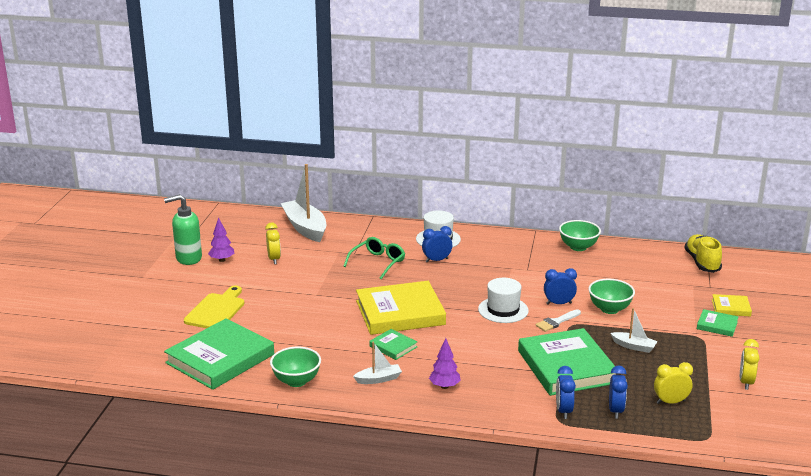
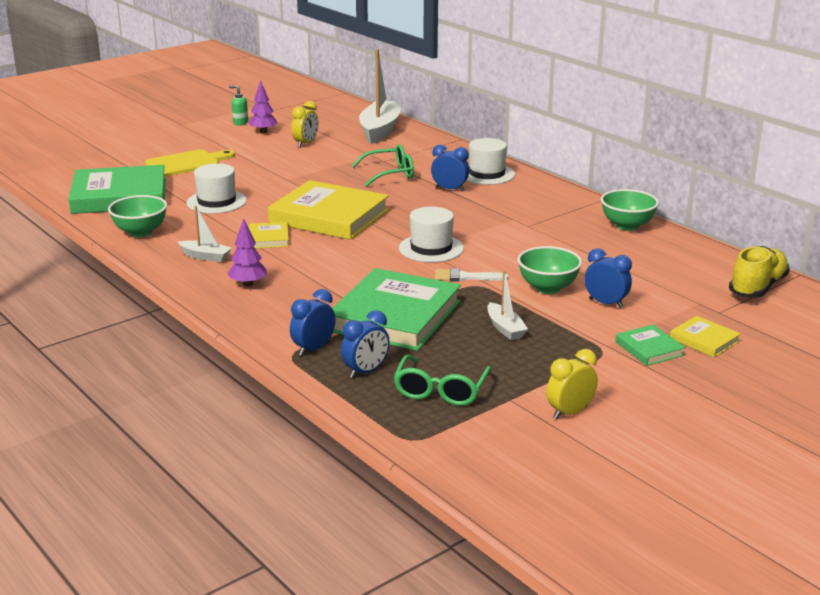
camera: 40 degrees right, 0 degrees up
(188, 258) = (240, 123): green soap dispenser -> green soap dispenser, size x0.50
(302, 333) = (216, 202): none -> white hat
(393, 346) = (269, 238): green book -> yellow book
(559, 303) = (501, 264): blue clock -> blue clock (606, 303)
(670, 402) = (440, 390): yellow clock -> green glasses

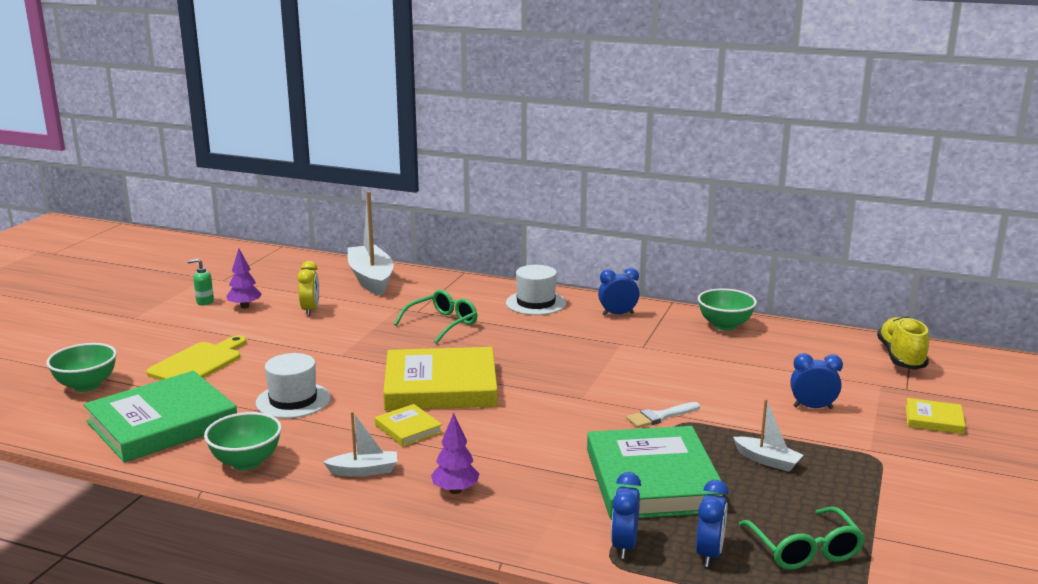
camera: 30 degrees left, 5 degrees down
(431, 248) = (587, 394): white hat -> none
(449, 189) = (522, 327): blue clock -> blue clock (618, 314)
(548, 288) = (745, 406): green bowl -> green bowl (86, 385)
(570, 412) = (939, 531): yellow clock -> none
(649, 348) = (907, 442): green book -> none

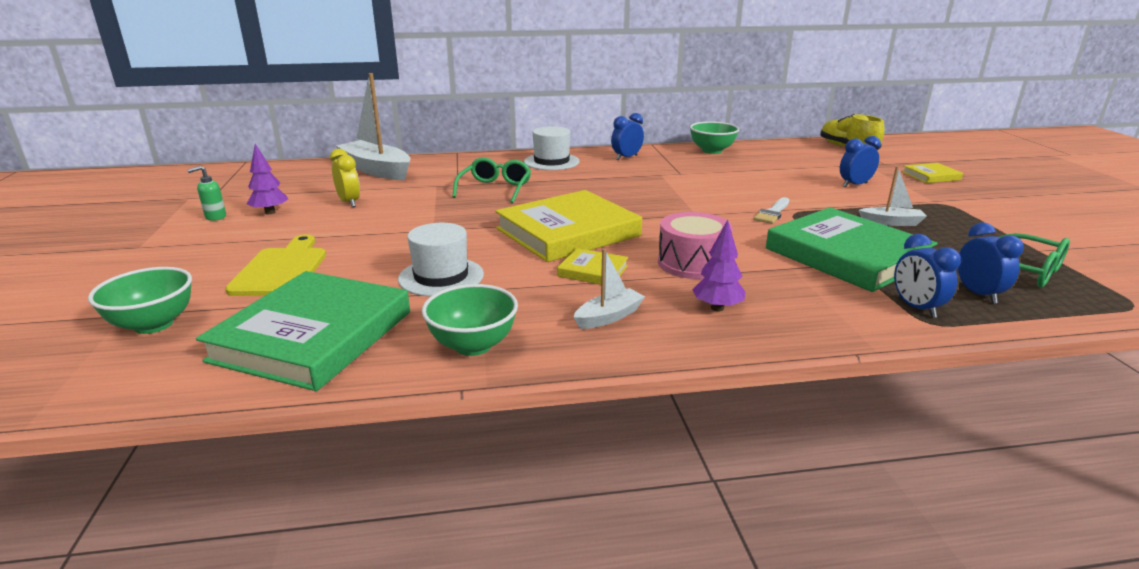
camera: 30 degrees left, 5 degrees up
(499, 446) = (692, 263): none -> pink drum

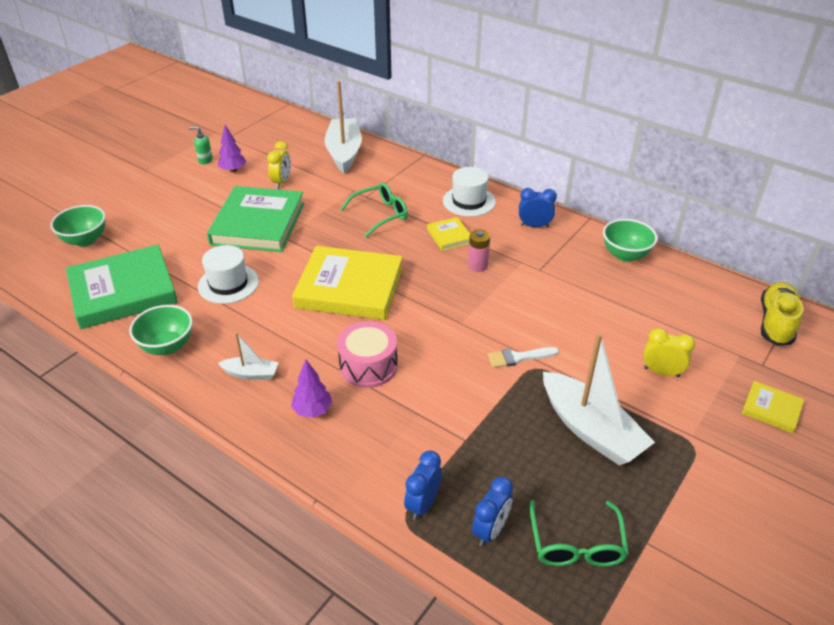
camera: 45 degrees right, 15 degrees up
(281, 269) = (174, 229): yellow cutting board -> none
(593, 271) = (304, 332): yellow book -> yellow book (449, 236)
(636, 186) = (477, 266): none -> pink battery
(846, 255) = (479, 432): green book -> green book (258, 224)
(854, 185) = (661, 372): blue clock -> yellow clock
(891, 222) = (590, 430): white boat -> white boat, size x2.03

